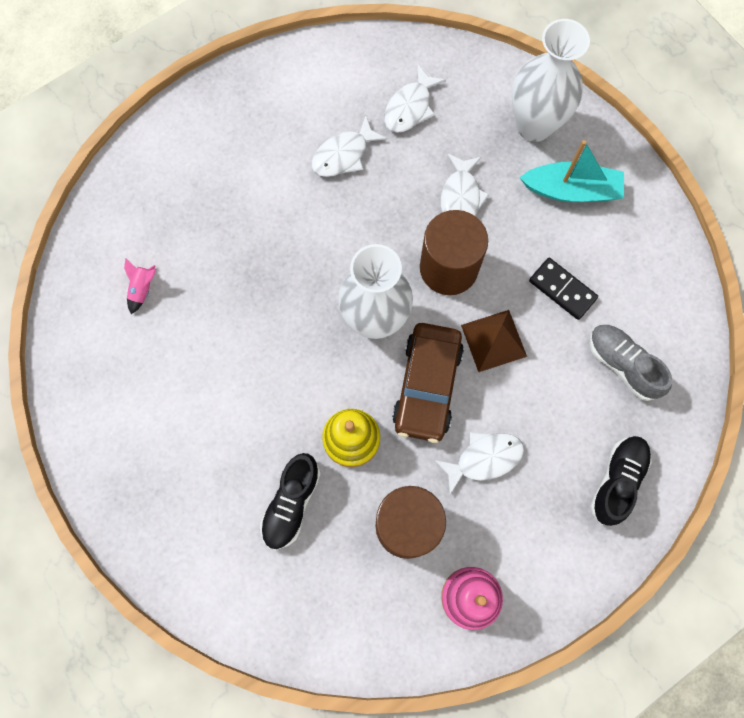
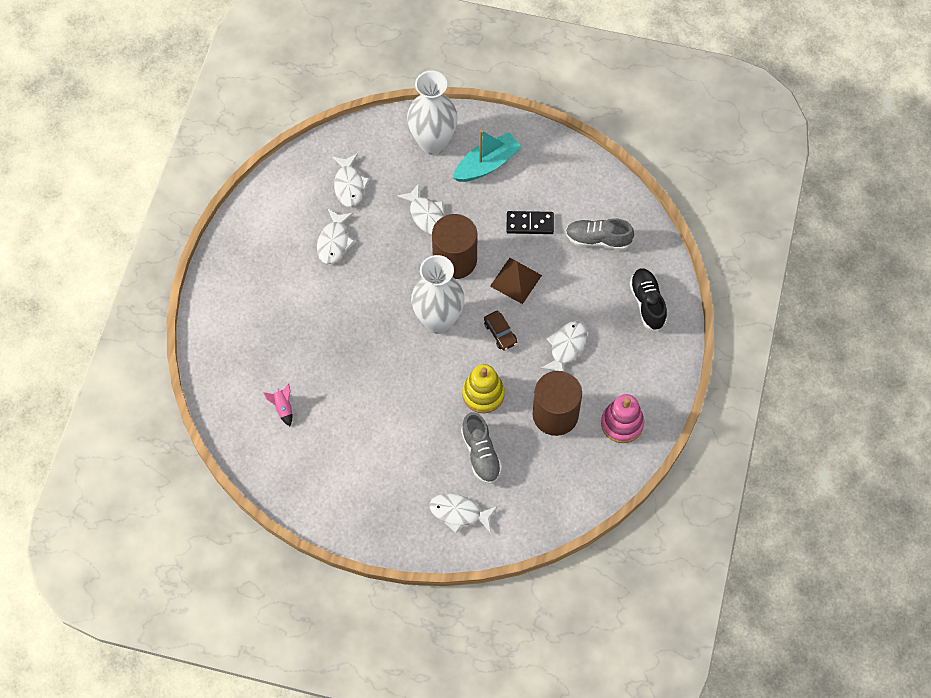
camera: 40 degrees left, 10 degrees down
(212, 550) = (459, 513): none -> white fish
(291, 503) = (481, 454): black shoe -> grey shoe
(427, 386) = (500, 333): brown car -> brown car, size x0.49

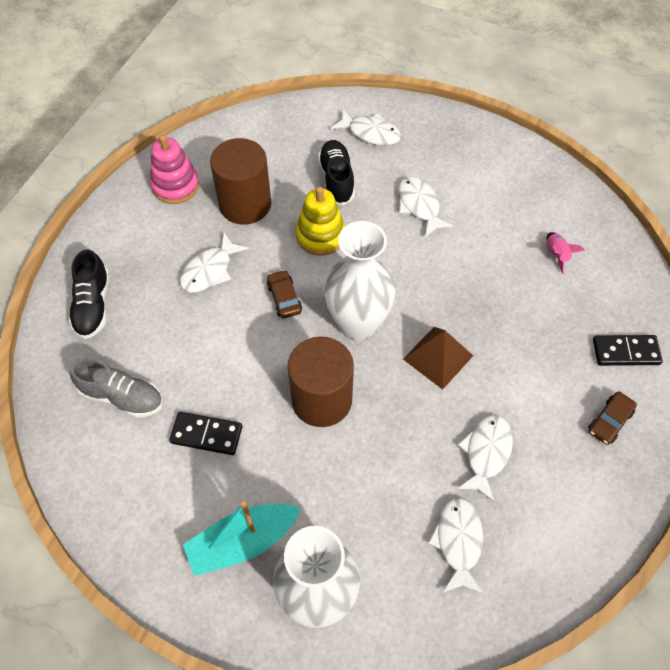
camera: 170 degrees left, 5 degrees down
(231, 331) = (625, 352): none -> black domino
(246, 277) = (610, 421): none -> brown car
(426, 215) = (349, 472): white fish -> white fish (419, 206)
(481, 454) = (336, 179): grey shoe -> black shoe
(516, 280) = (247, 359): brown pyramid -> brown pyramid (438, 357)

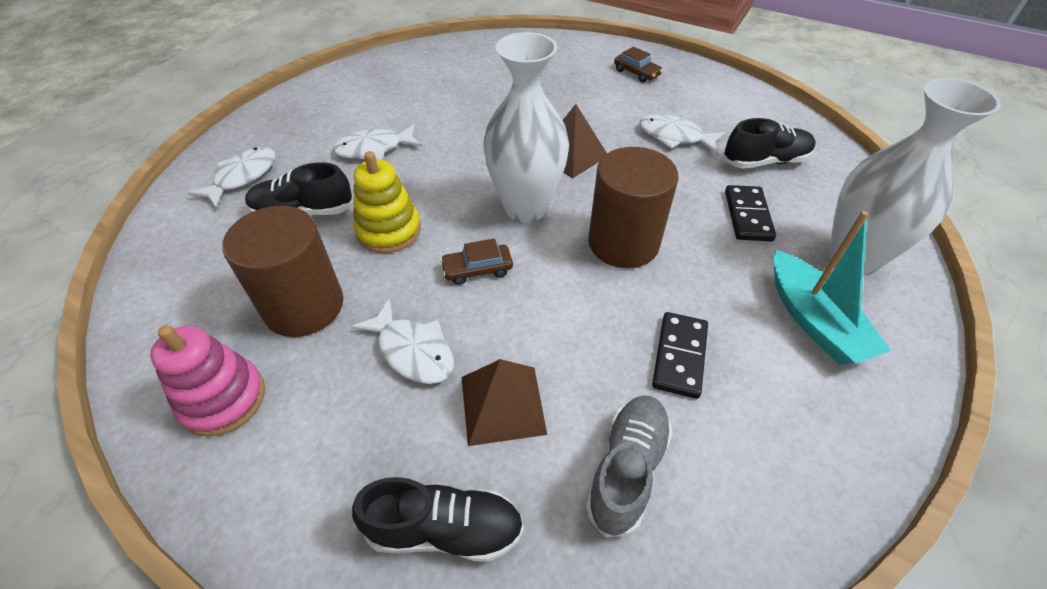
camera: 85 degrees left, 10 degrees down
(169, 325) = (502, 404): none -> brown pyramid
(458, 542) = (765, 161): white fish -> black shoe
(556, 255) = (465, 75): pink rocket -> none
(625, 352) = (571, 57): black domino -> black domino (748, 215)

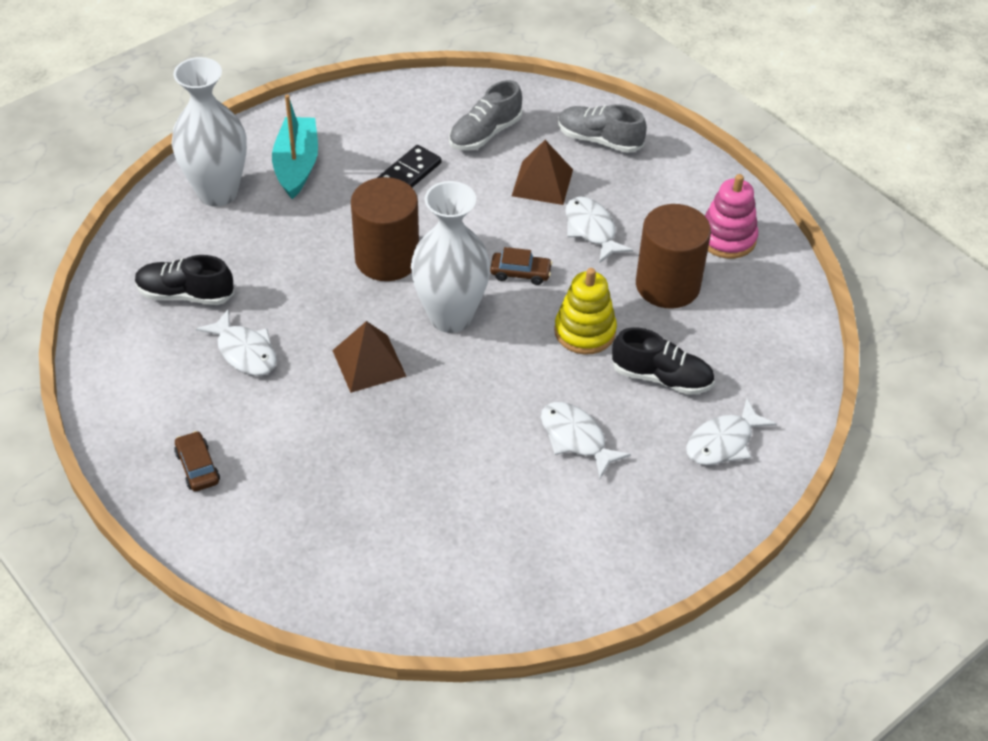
camera: 160 degrees left, 0 degrees up
(374, 149) = (576, 438): white fish -> white fish turned 135 degrees counterclockwise
(444, 529) = (599, 140): black shoe -> grey shoe
(748, 215) = (260, 249): black domino -> none

